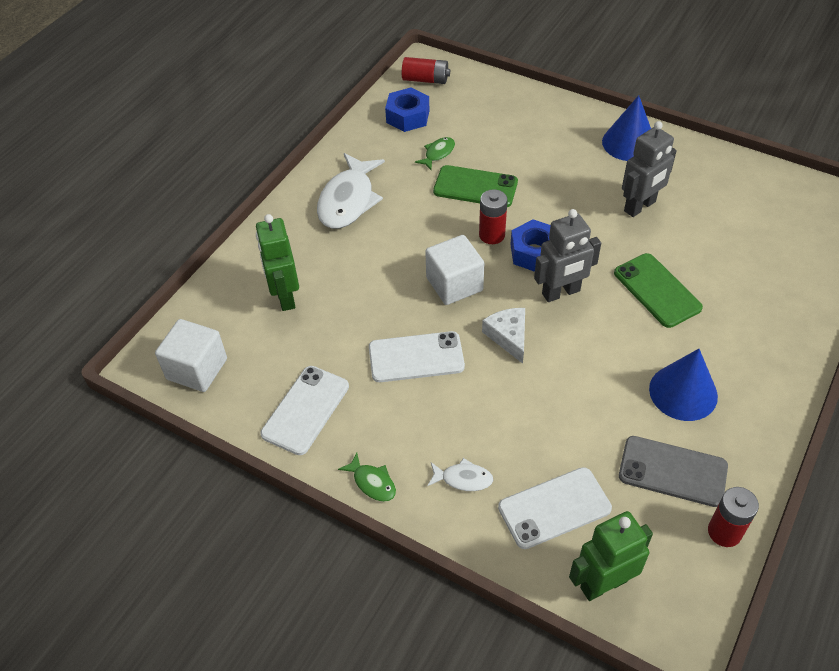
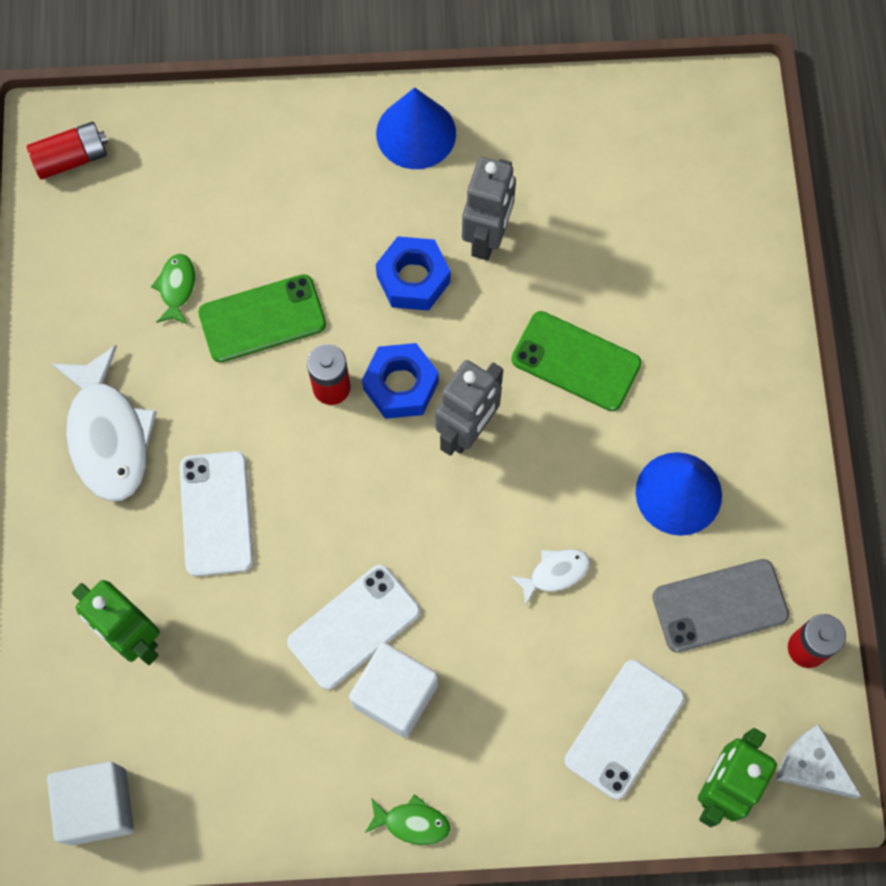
camera: 35 degrees left, 20 degrees up
(305, 410) = (272, 778): white phone -> white phone (216, 513)
(407, 116) = (91, 242): blue nut -> blue nut (413, 279)
(454, 284) = (332, 492): white cube -> white cube (395, 695)
(463, 479) = (508, 754): white fish -> white fish (555, 573)
(508, 336) = (443, 531): white cheese -> white cheese (811, 766)

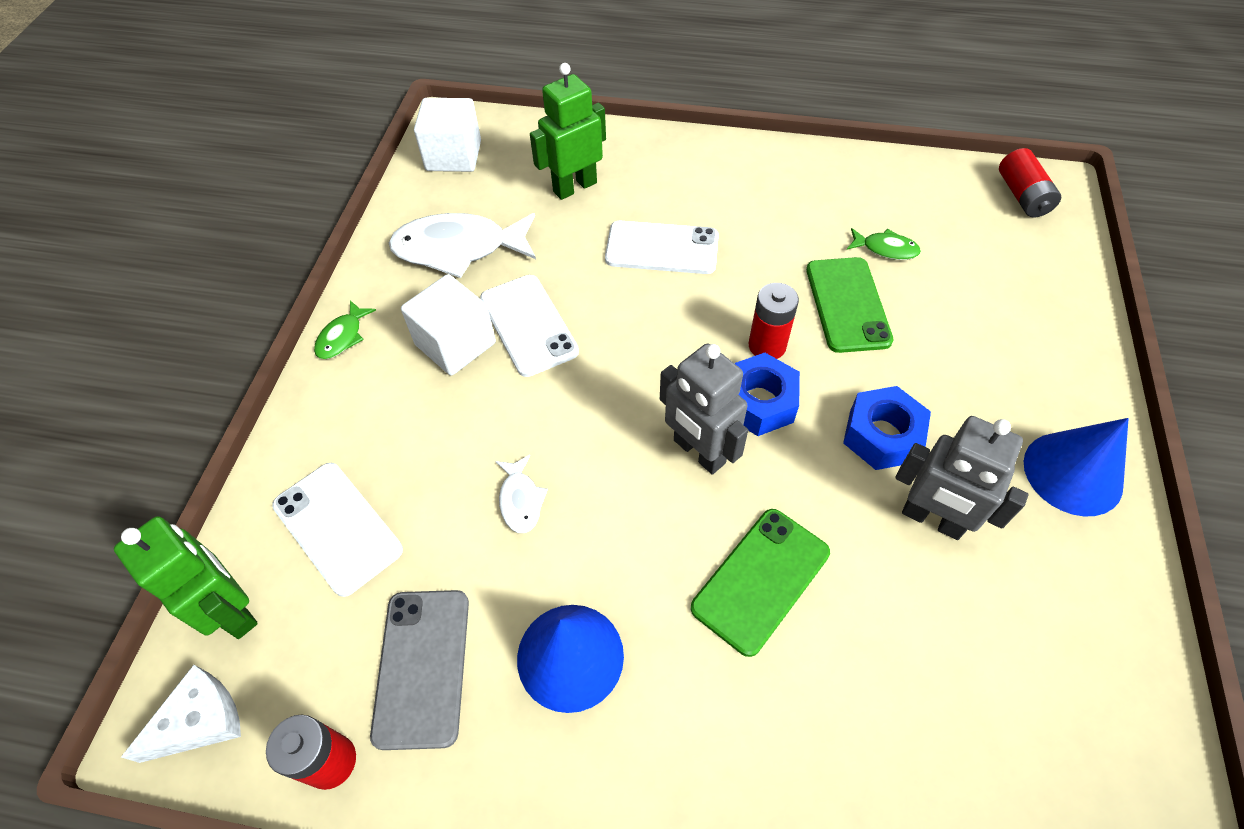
camera: 105 degrees right, 15 degrees down
(108, 435) = (749, 191): white fish -> white fish (458, 249)

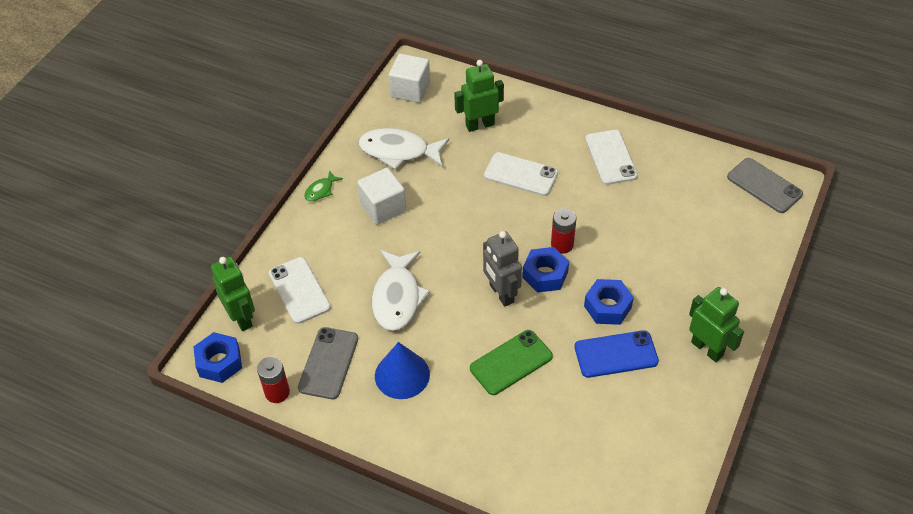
camera: 15 degrees right, 5 degrees down
(200, 720) = (219, 362): white cheese -> blue nut
(520, 500) = (397, 297): white fish -> white fish, size x2.09
(528, 325) = (427, 205): white phone -> white phone (611, 157)
(847, 304) = (620, 231): green phone -> none
(885, 249) = (659, 202): green fish -> none
(932, 519) = (616, 354): grey robot -> blue phone
(1022, 196) = (764, 185): red battery -> grey phone
(1073, 473) = (707, 349): blue cone -> green robot

